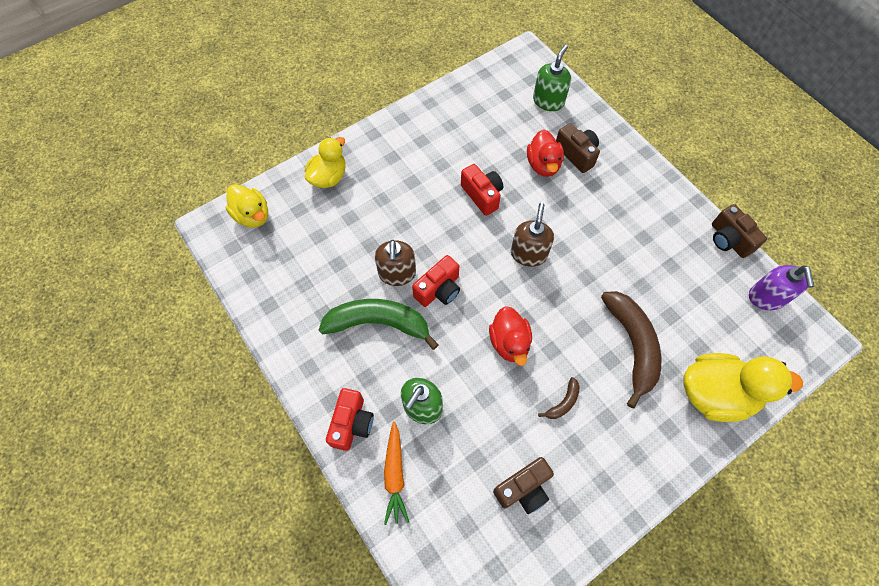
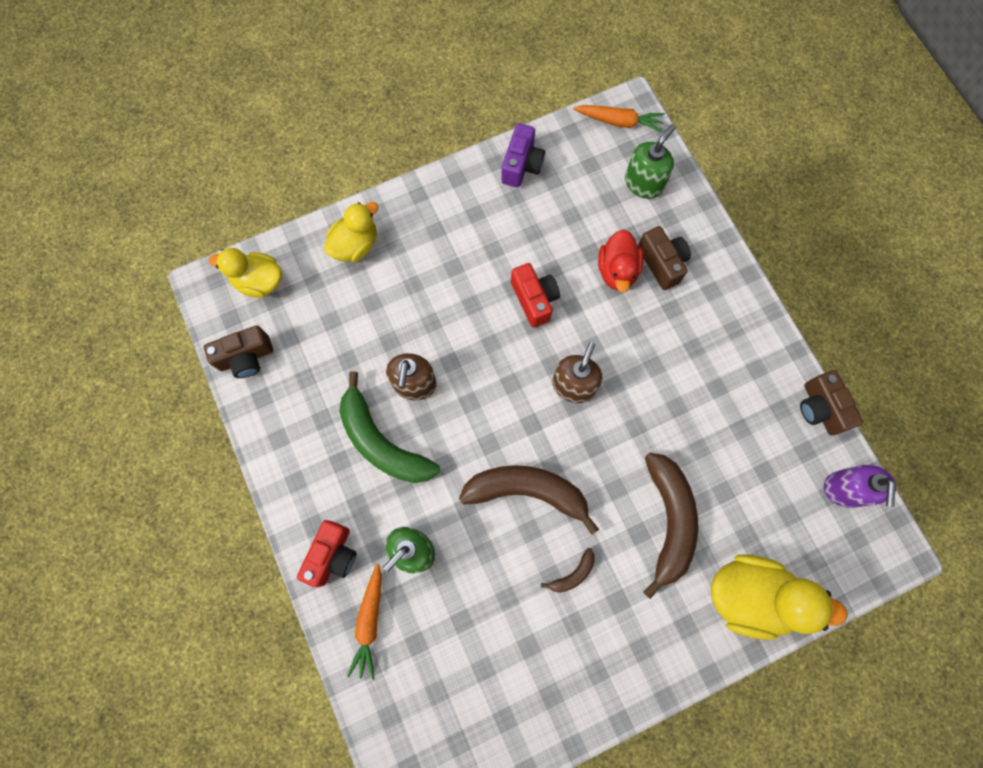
camera: 10 degrees right, 10 degrees up
(252, 215) = (259, 281): yellow duck -> yellow duck turned 135 degrees clockwise
(378, 323) = (382, 442): green banana -> green banana turned 150 degrees counterclockwise
(439, 289) = (459, 412): red camera -> none
(451, 102) = (521, 165): none -> purple camera
(509, 342) = (527, 492): red duck -> brown banana
(519, 62) = (619, 122): none -> orange carrot
(523, 488) = (506, 663): brown camera -> brown camera (246, 357)

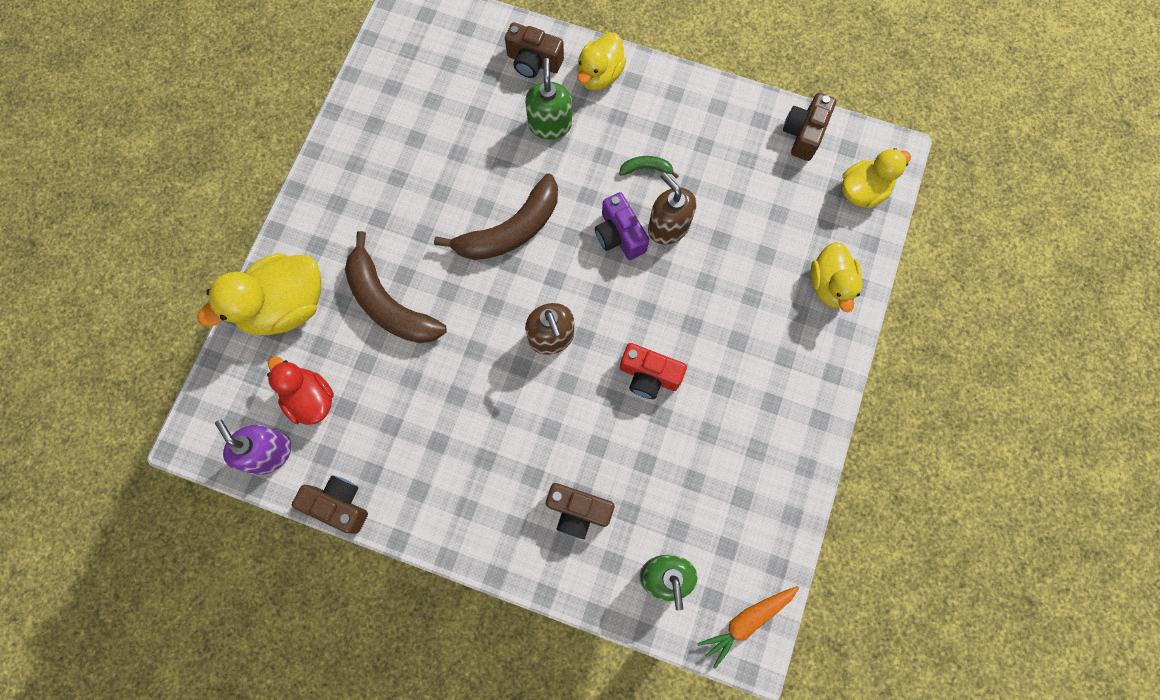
camera: 135 degrees right, 0 degrees up
(332, 555) = (599, 75): red camera -> yellow duck
(369, 622) = (533, 62): orange carrot -> brown camera
(382, 442) = (646, 168): green banana -> green banana, size x0.44
(521, 165) = (782, 486): purple camera -> purple camera (619, 235)
(573, 574) = (426, 207): brown banana -> none
(617, 270) = (608, 466): red duck -> red duck (310, 398)

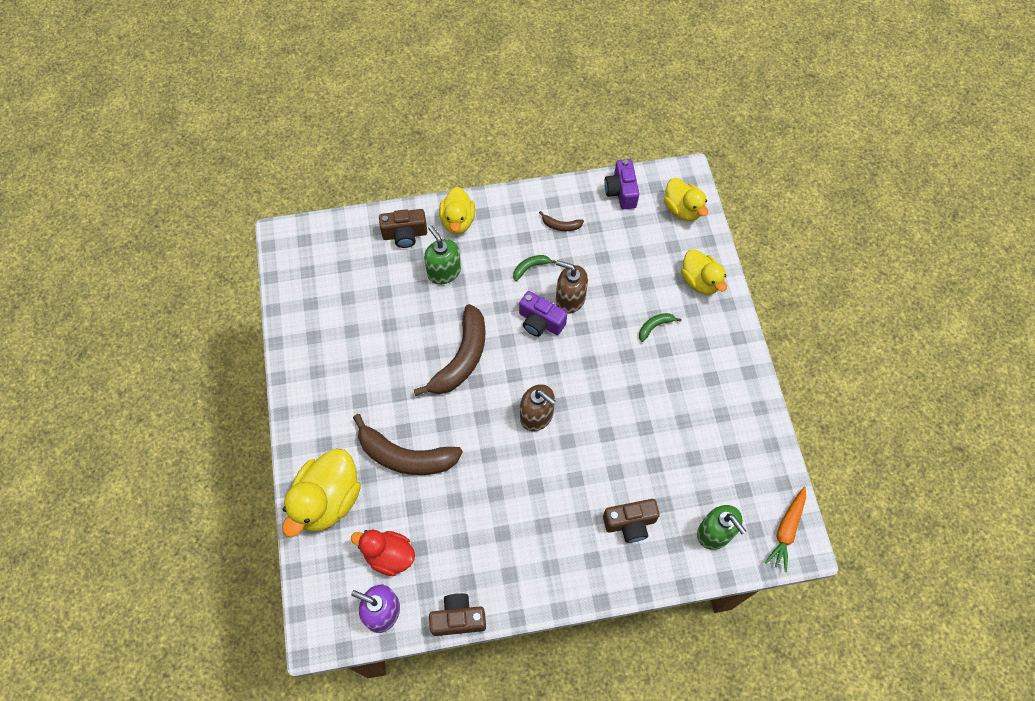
camera: 30 degrees left, 10 degrees down
(649, 376) = (620, 405): red camera -> none
(710, 138) = (561, 225): none -> brown banana
(743, 309) = (654, 326): none -> green banana
(803, 134) = (621, 192): brown camera -> purple camera
(862, 191) = (682, 209): yellow duck -> yellow duck turned 120 degrees clockwise

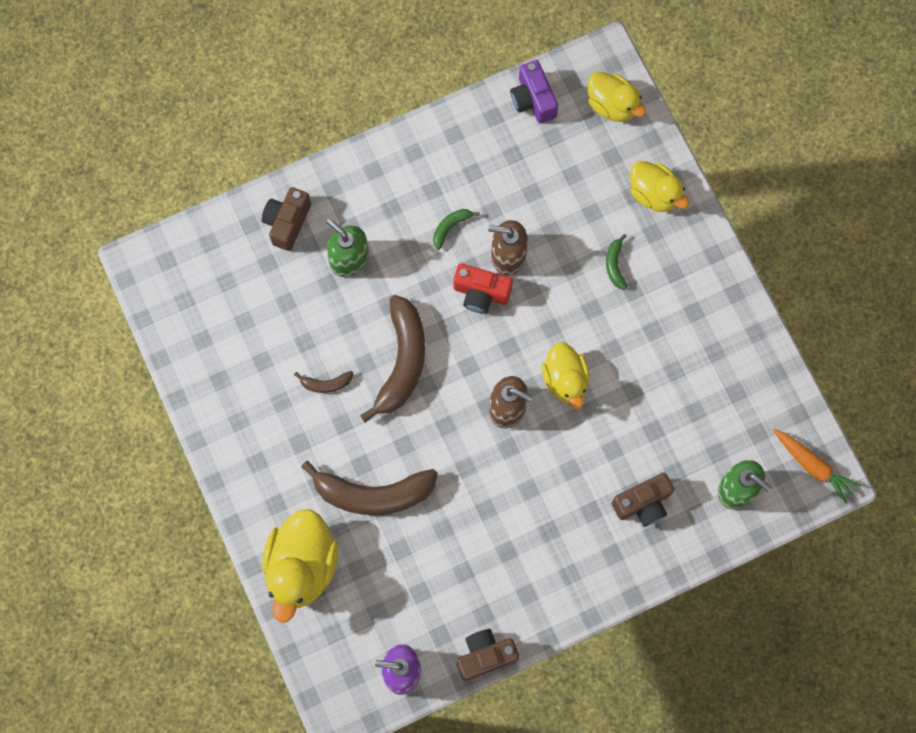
camera: 15 degrees left, 10 degrees up
(389, 555) = (390, 609): red duck -> none
(405, 234) = (287, 222): brown camera -> brown camera turned 135 degrees clockwise
(458, 221) = (346, 188): yellow duck -> yellow duck (565, 380)
(540, 322) = (481, 293): purple camera -> red camera
(561, 225) = (472, 163): brown banana -> brown banana (326, 384)
(654, 326) = (615, 265): green banana -> green banana turned 45 degrees counterclockwise
(786, 530) = (813, 466): orange carrot -> orange carrot turned 60 degrees counterclockwise

